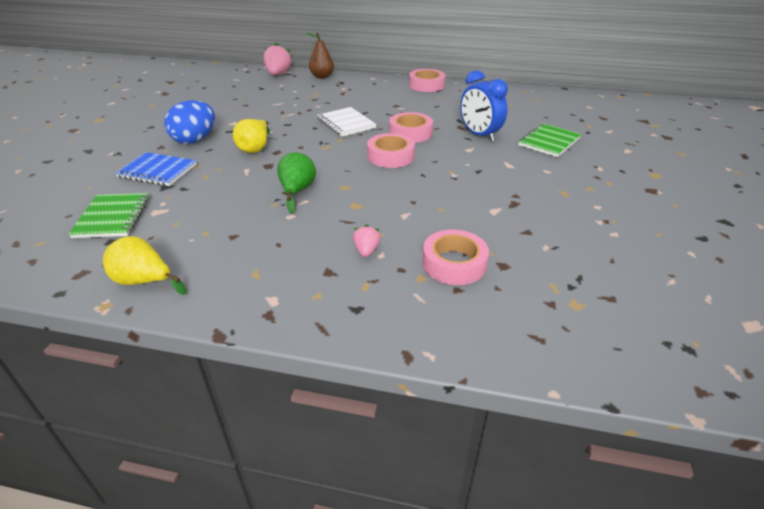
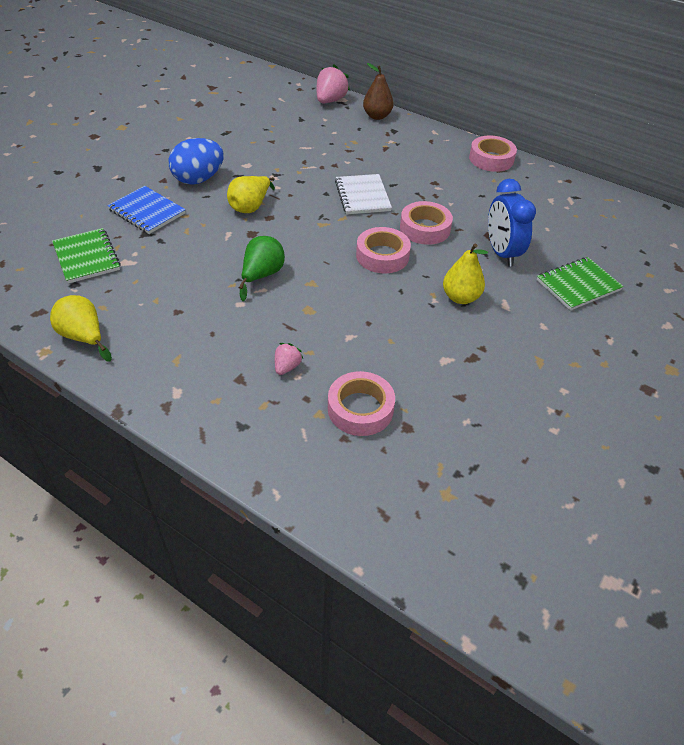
camera: 20 degrees right, 10 degrees up
(113, 217) = (87, 257): green notebook -> green notebook turned 45 degrees counterclockwise
(472, 168) = (460, 297): none -> yellow pear

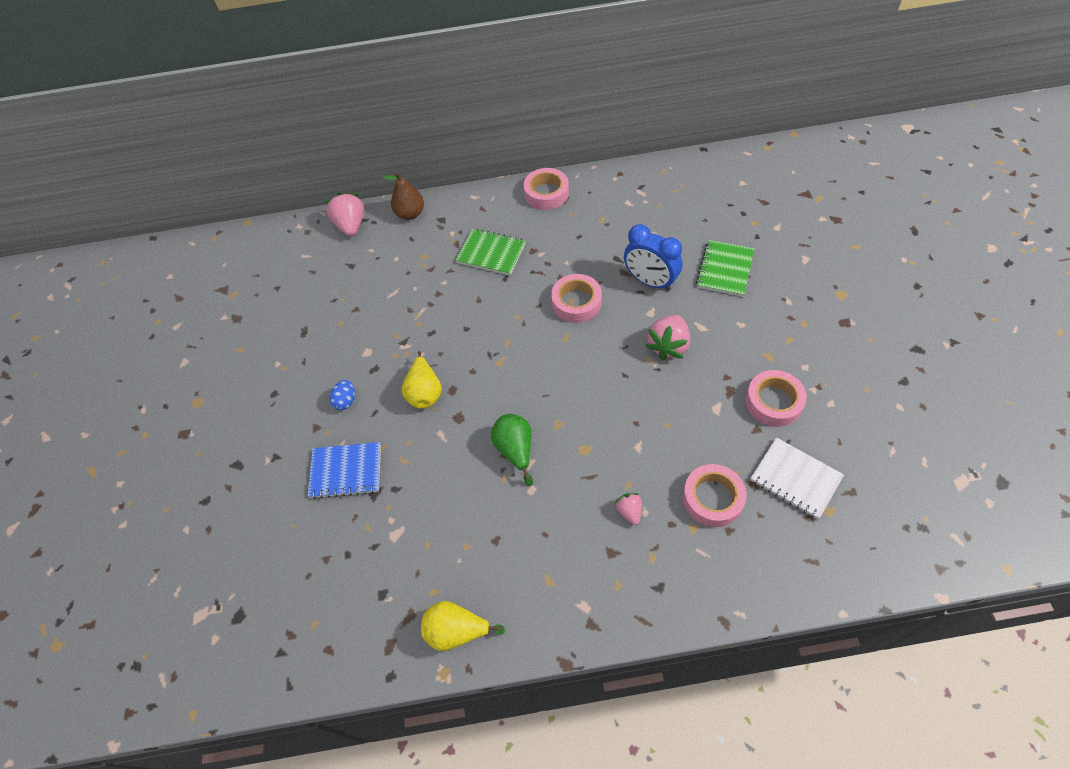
camera: 35 degrees left, 10 degrees up
(87, 257) = (357, 560): green notebook -> green notebook (491, 253)
(198, 179) = (346, 401): blue egg -> blue egg, size x0.51
(362, 196) = (496, 308): white notebook -> white notebook (795, 479)
(382, 256) = (577, 354): pink tape -> pink tape (773, 402)
(460, 297) = (668, 346): yellow pear -> pink strawberry

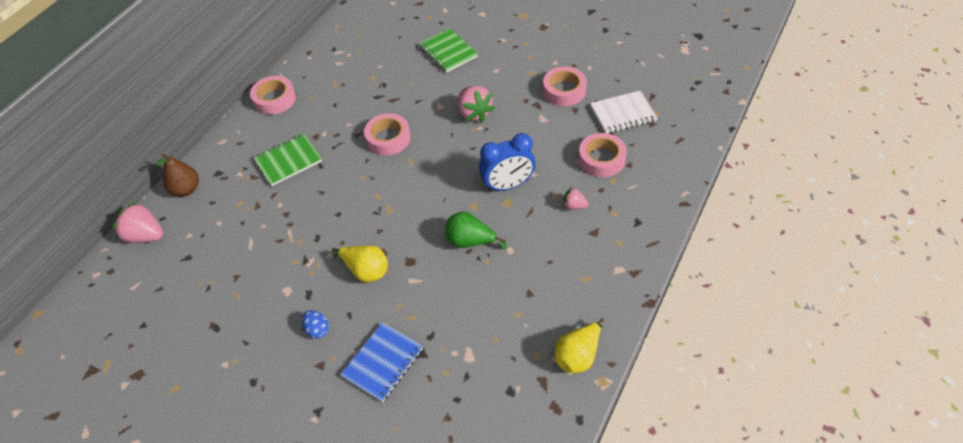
camera: 55 degrees left, 5 degrees down
(650, 281) = (415, 91): blue clock -> blue clock (508, 185)

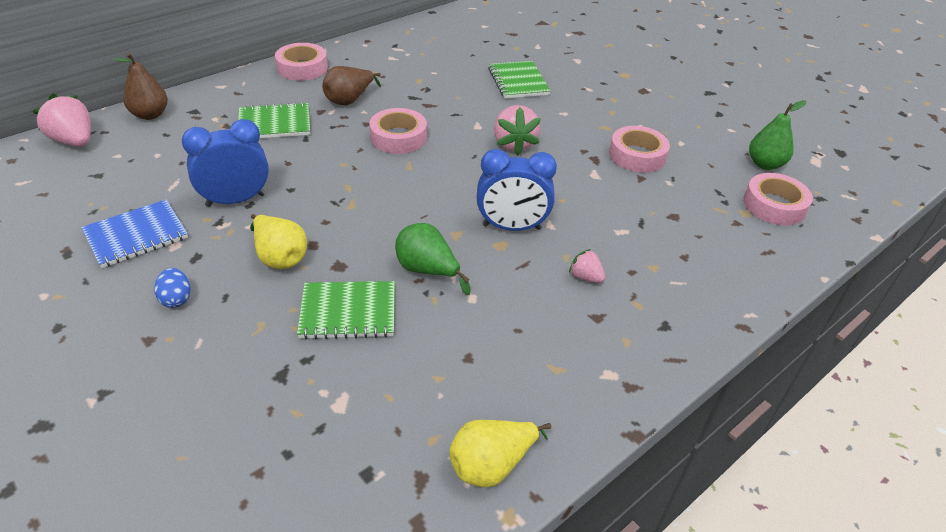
camera: 15 degrees right, 10 degrees down
(305, 238) = (236, 200): none -> blue clock
(331, 117) = (349, 100): none -> brown pear
(383, 363) = (225, 368): blue notebook -> blue notebook (136, 235)
(437, 293) = (348, 312): none -> green notebook
(601, 159) = (649, 239): pink tape -> pink tape (774, 205)
(623, 114) = (702, 200): white notebook -> none
(652, 66) = (765, 164): none -> green pear

